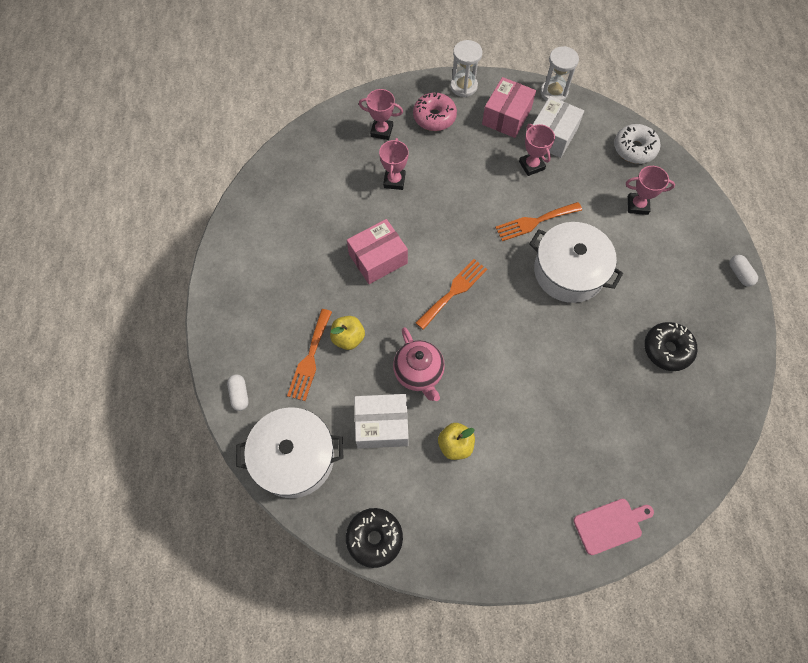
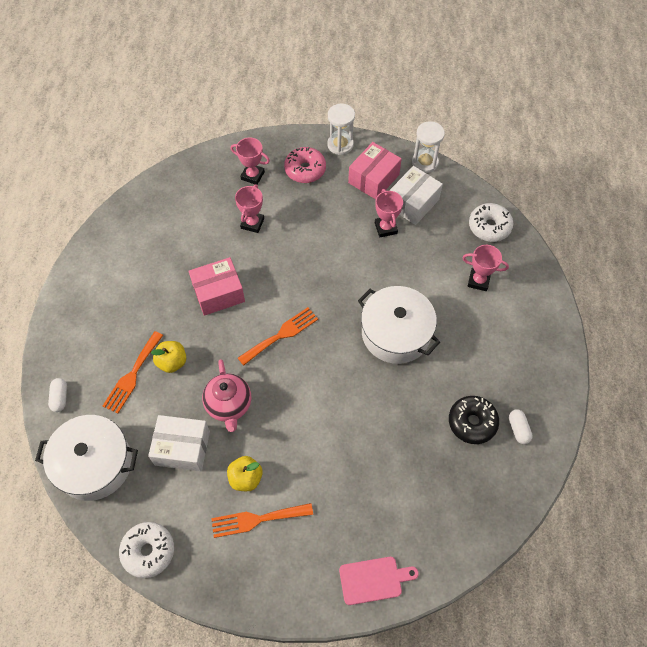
camera: 10 degrees right, 5 degrees down
(374, 538) = (148, 551): black donut -> white donut
(534, 222) = (375, 281): orange fork -> orange fork (257, 519)
(739, 274) = (562, 362): white capsule -> white capsule (518, 429)

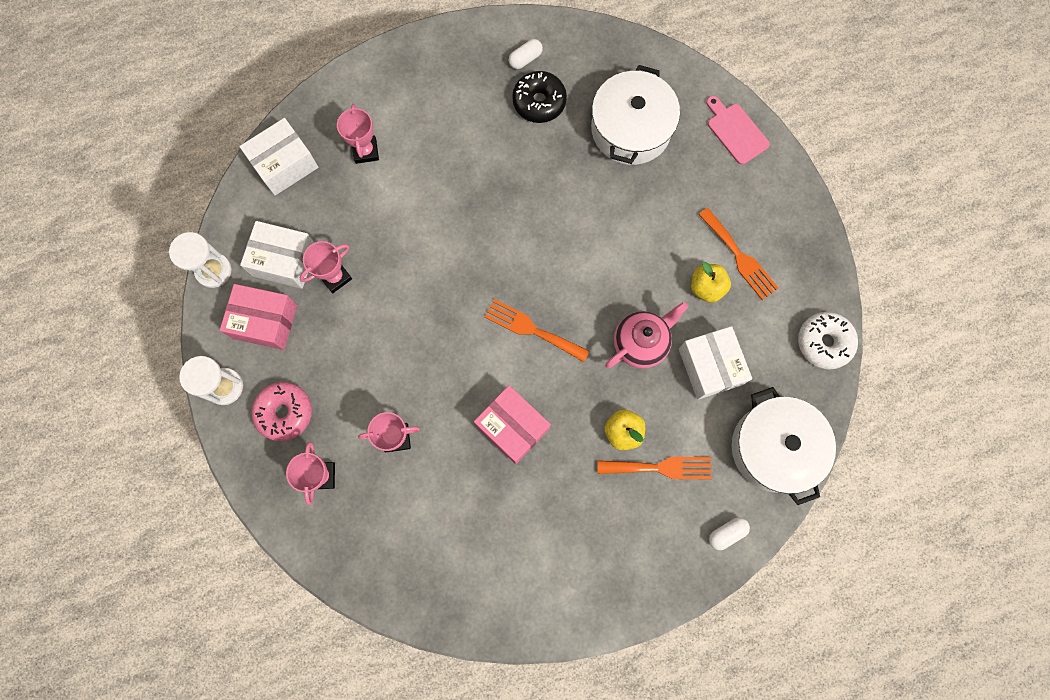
camera: 115 degrees left, 15 degrees up
(396, 333) = (472, 211): white pot -> white pot (631, 129)
(489, 227) = (284, 164): white donut -> white box

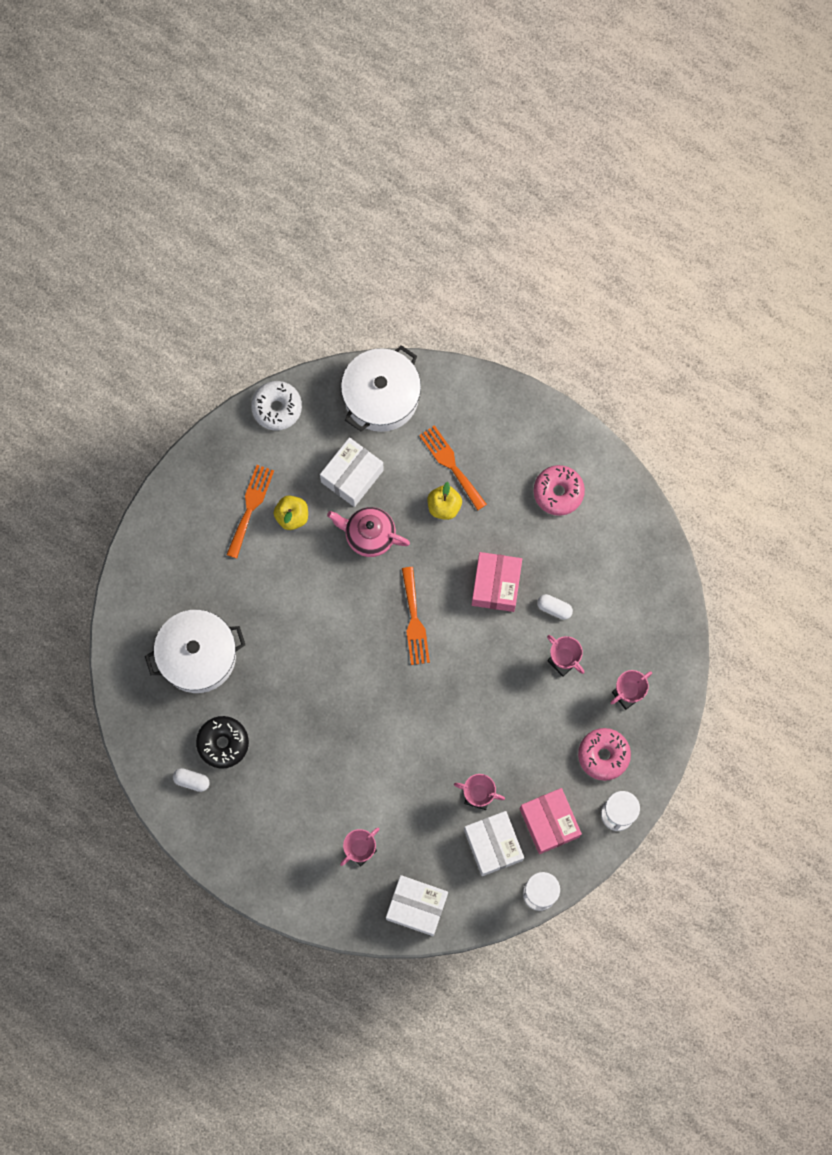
camera: 125 degrees left, 0 degrees up
(562, 553) = (558, 492): none -> pink donut
(726, 533) = (465, 392): white capsule -> white capsule (554, 608)
(736, 131) = (144, 574): pink cutting board -> none

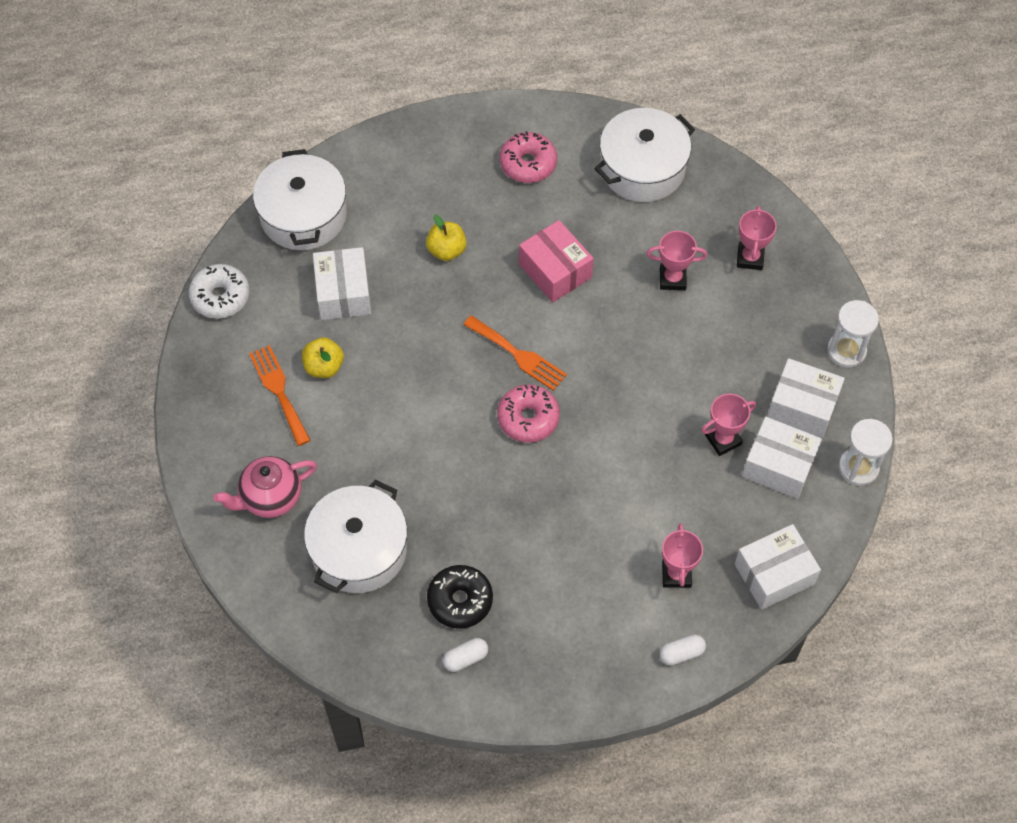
camera: 45 degrees left, 15 degrees down
(369, 536) = (408, 325): pink teapot -> pink teapot (270, 497)
(451, 464) = (418, 216): orange fork -> none
(549, 823) = (802, 407): pink box -> white box
(554, 608) = (621, 247): white capsule -> white capsule (681, 653)
(603, 755) = (784, 318): pink donut -> pink donut (528, 418)
(628, 565) = (642, 168): none -> white pot

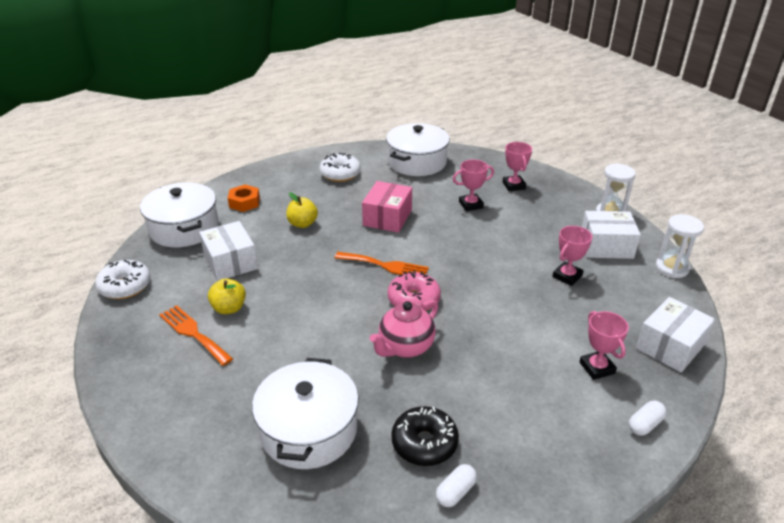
camera: 20 degrees left, 25 degrees down
(270, 497) = (207, 412): pink teapot -> pink teapot (405, 347)
(387, 187) = (244, 202): none -> orange nut
(528, 164) = (340, 174): pink donut -> white donut
(555, 271) = (387, 217): pink box -> pink box turned 75 degrees clockwise
(779, 466) = (617, 281): white box -> none

